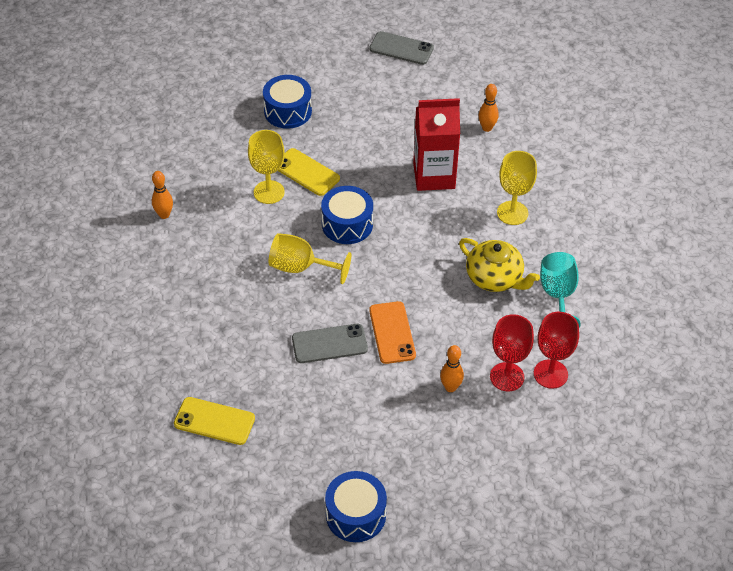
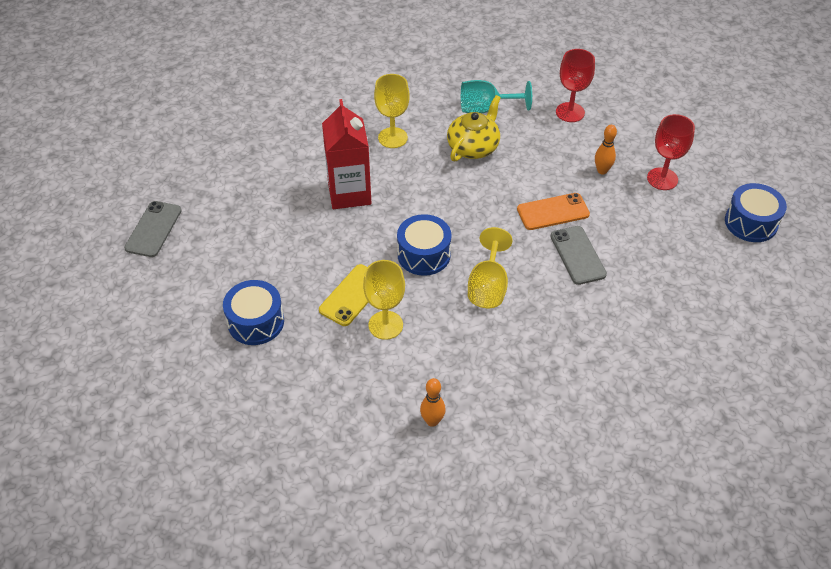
camera: 95 degrees left, 0 degrees up
(214, 421) = (694, 333): yellow phone -> none
(487, 128) = (280, 158): orange bowling pin -> none
(507, 377) = (580, 137): red goblet -> red goblet (662, 179)

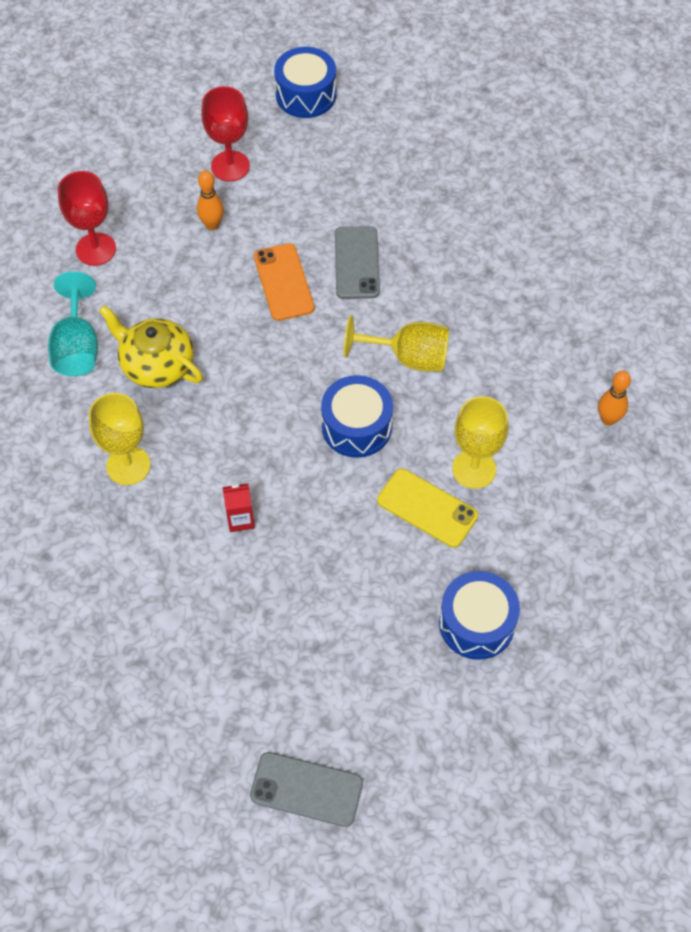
camera: 90 degrees left, 10 degrees up
(349, 193) = (240, 519): red carton -> red carton, size x0.44
(577, 255) = (357, 263): grey phone -> grey phone turned 75 degrees counterclockwise

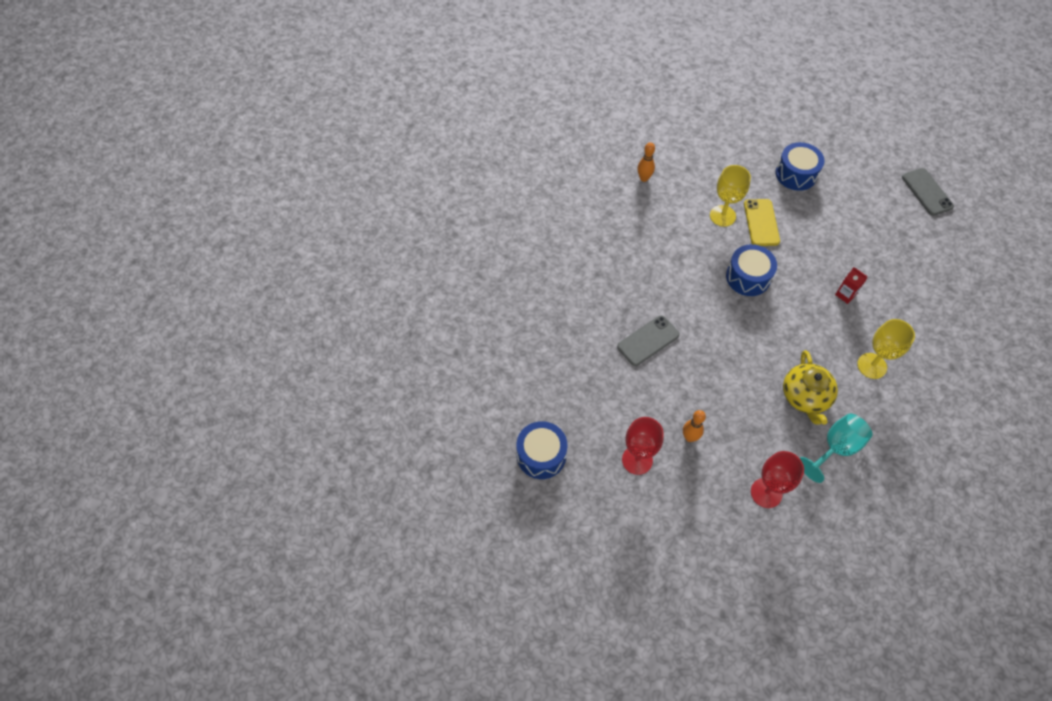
camera: 125 degrees left, 0 degrees up
(283, 282) = (694, 369): orange phone -> none
(408, 357) = (686, 279): yellow goblet -> none

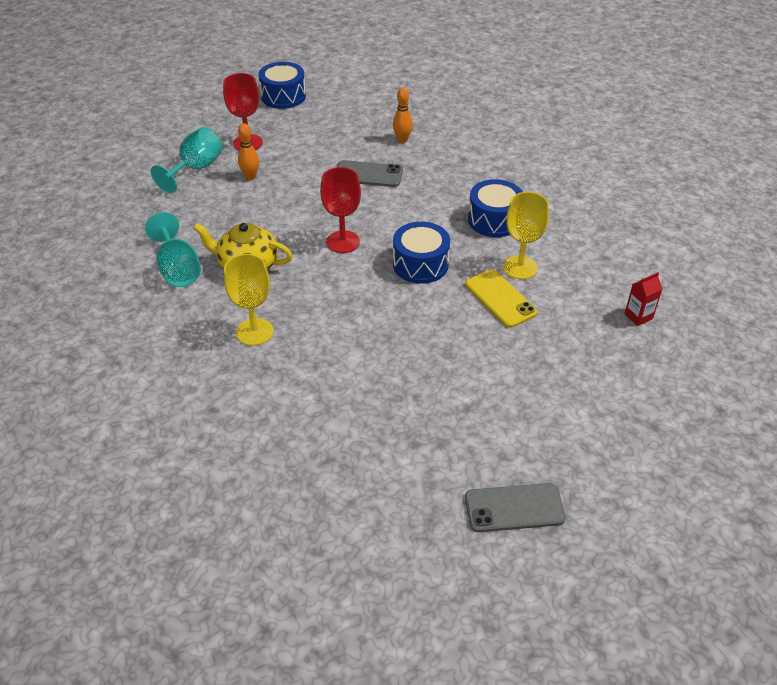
camera: 105 degrees right, 15 degrees down
(644, 178) = (594, 217): orange bowling pin -> orange bowling pin (402, 140)
(648, 341) = (368, 174): grey phone -> grey phone turned 60 degrees counterclockwise
(696, 492) = (196, 169): none -> turquoise goblet
(761, 222) = (500, 298): yellow phone -> yellow phone turned 45 degrees clockwise
(766, 493) = (166, 209): red goblet -> red goblet (343, 242)
(796, 174) = (579, 358): blue drum -> blue drum (494, 220)
(845, 295) = (362, 342): red carton -> red carton (638, 316)

